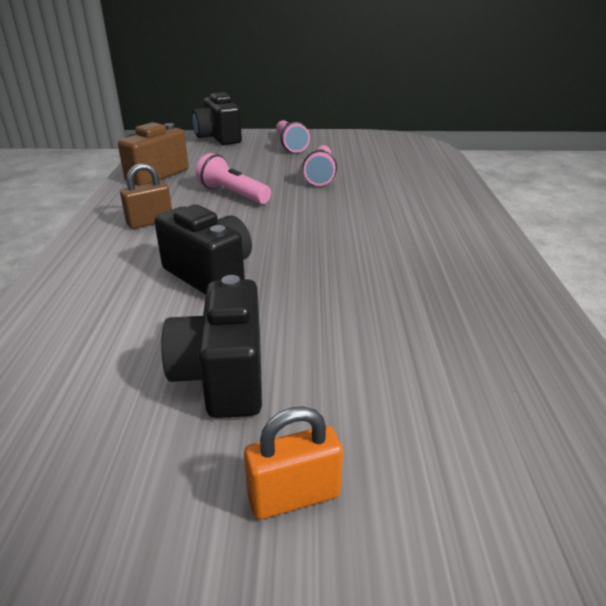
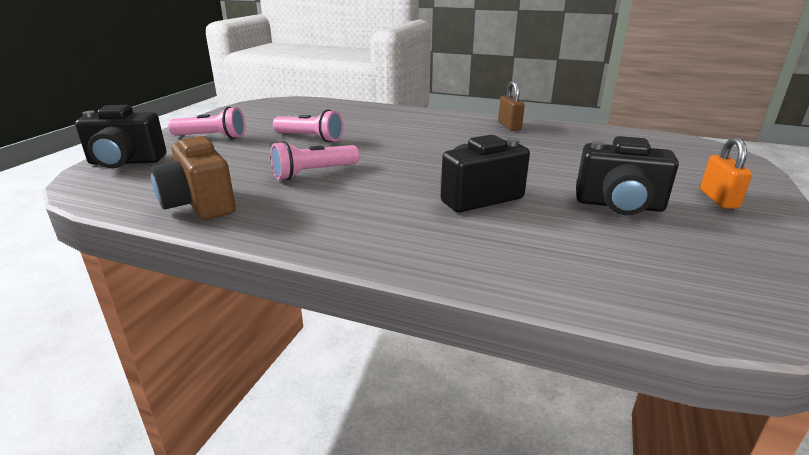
camera: 70 degrees left, 5 degrees down
(150, 222) = (344, 214): brown padlock -> brown padlock (509, 126)

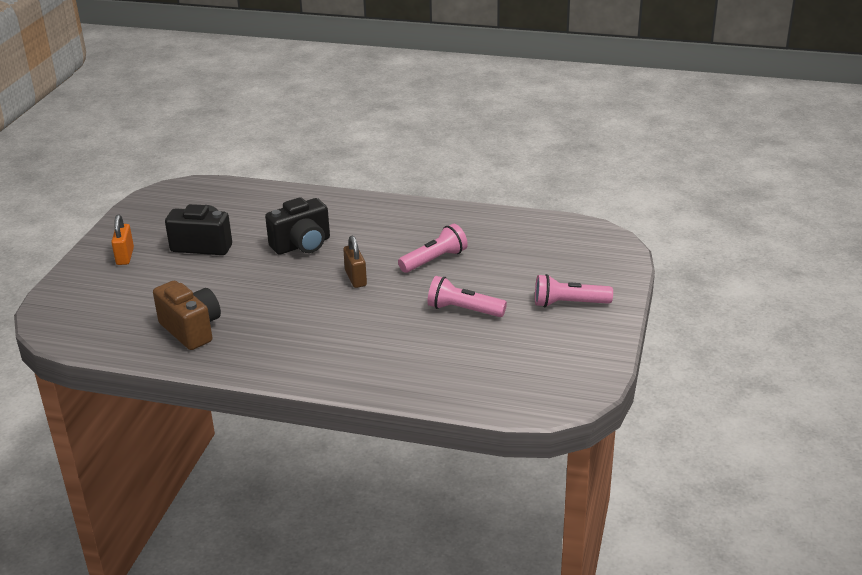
camera: 175 degrees right, 5 degrees up
(126, 162) = (606, 260): black camera -> none
(199, 204) = (498, 224): brown camera -> brown camera (191, 330)
(509, 126) = (240, 353): brown padlock -> brown padlock (356, 278)

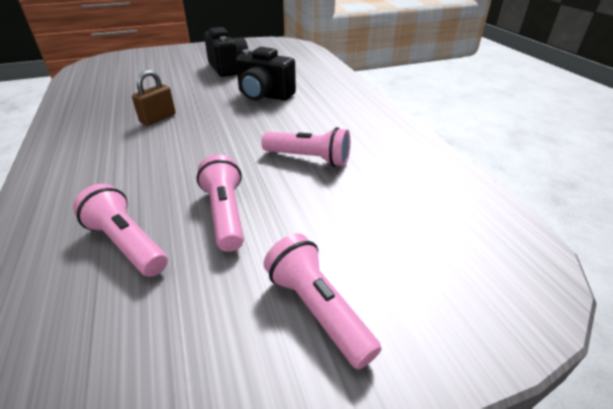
camera: 55 degrees right, 5 degrees up
(125, 256) = (192, 55): orange padlock -> none
(191, 330) = (107, 98): brown camera -> none
(356, 278) = (235, 132): brown padlock -> brown padlock (158, 118)
(456, 351) = (127, 243): none -> pink flashlight

